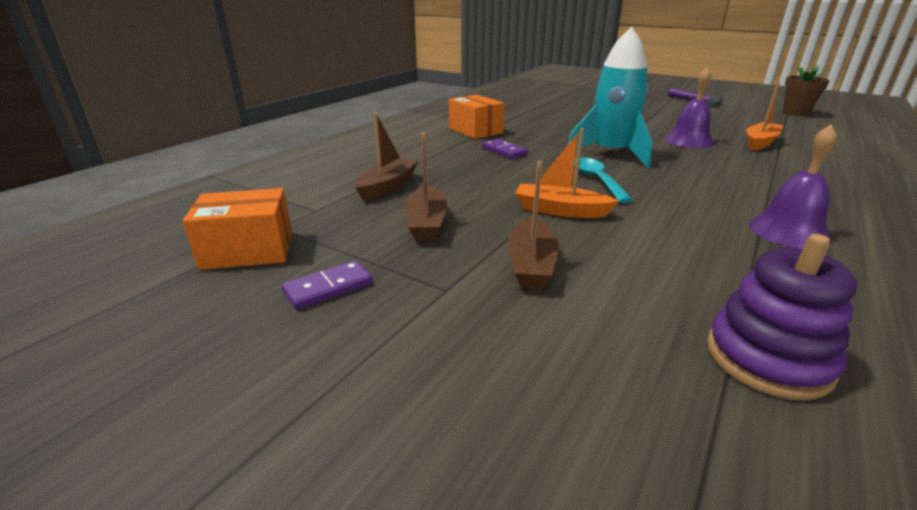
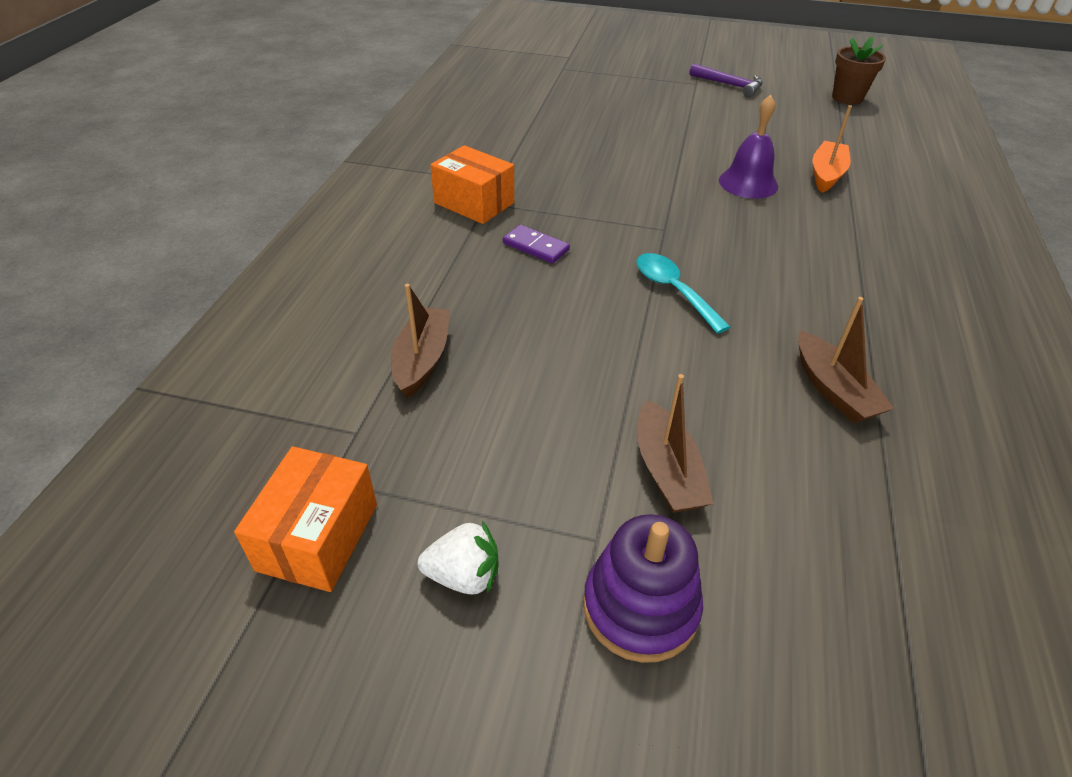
camera: 20 degrees left, 15 degrees up
(248, 250) = (318, 537): orange box -> orange box turned 45 degrees counterclockwise
(328, 288) = (463, 575): purple domino -> white strawberry
(426, 223) = (513, 425): brown boat -> brown boat (833, 389)
(560, 210) = (657, 363): orange boat -> none
(610, 154) = (669, 230): turquoise rocket -> none
(767, 358) = (927, 550): purple stacking toy -> purple stacking toy (640, 607)
(789, 231) = (897, 347): purple bell -> none

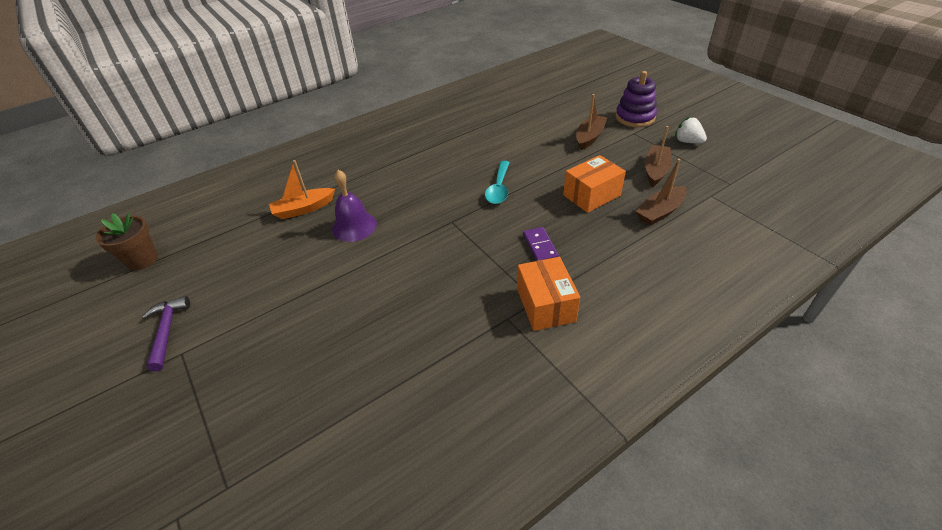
camera: 135 degrees left, 0 degrees up
(318, 537) = (740, 169): orange box -> orange box (591, 195)
(833, 389) = (495, 132): brown boat -> brown boat (655, 170)

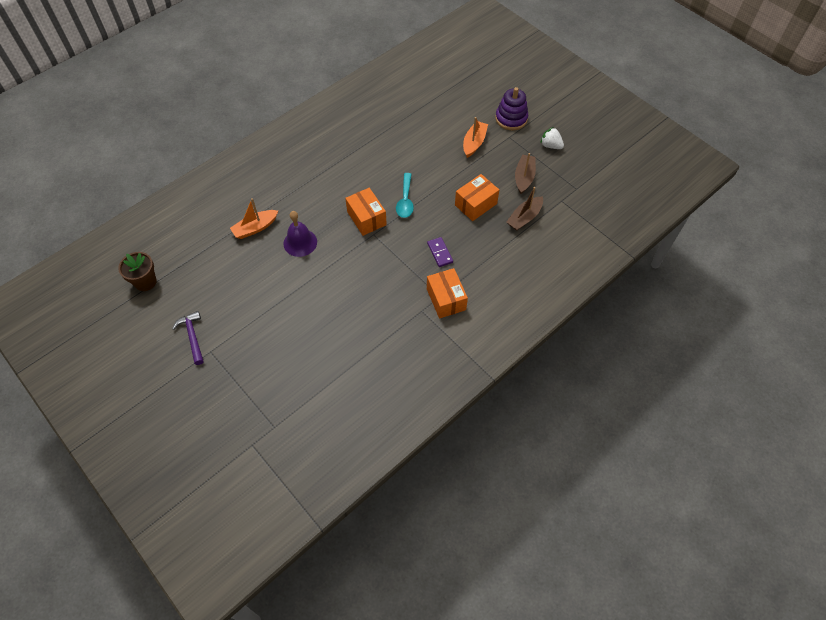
camera: 10 degrees left, 15 degrees up
(446, 204) = (366, 218): none -> orange box
(589, 137) = (474, 143): brown boat -> orange boat

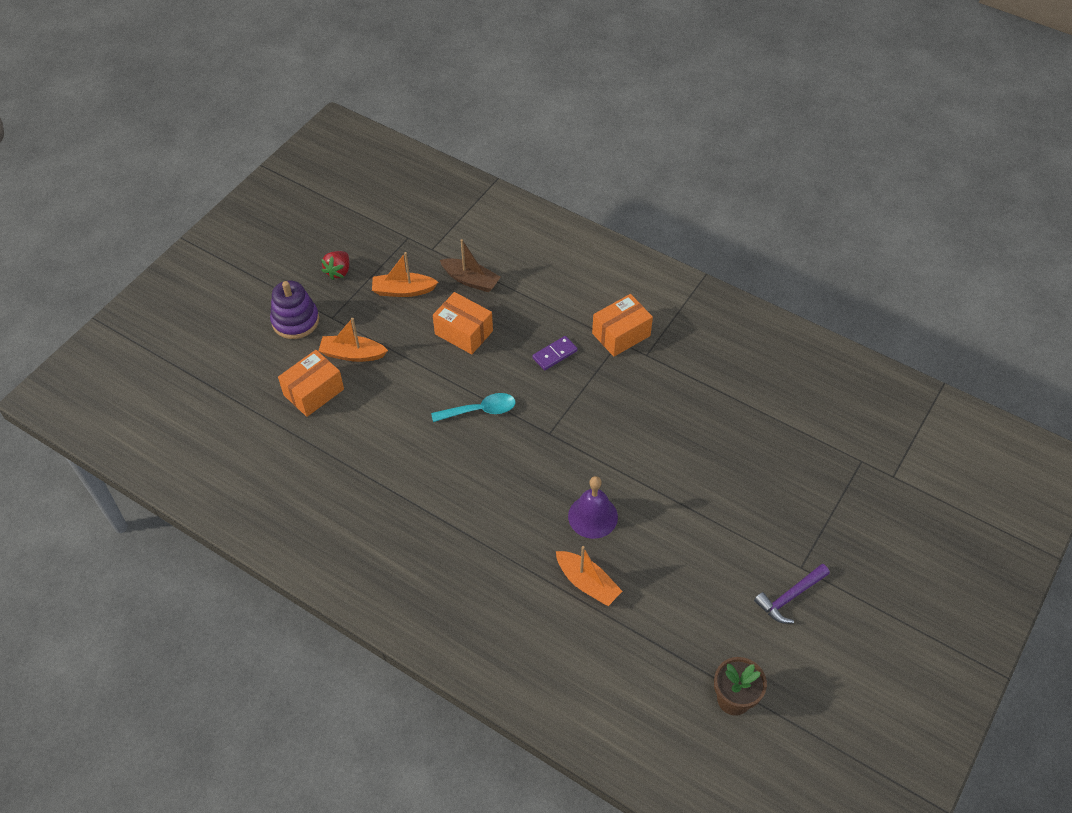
camera: 105 degrees left, 5 degrees down
(366, 218) = (525, 448): orange box -> orange box (314, 392)
(524, 177) = (403, 290): brown boat -> orange boat
(550, 145) = (338, 271): white strawberry -> red strawberry

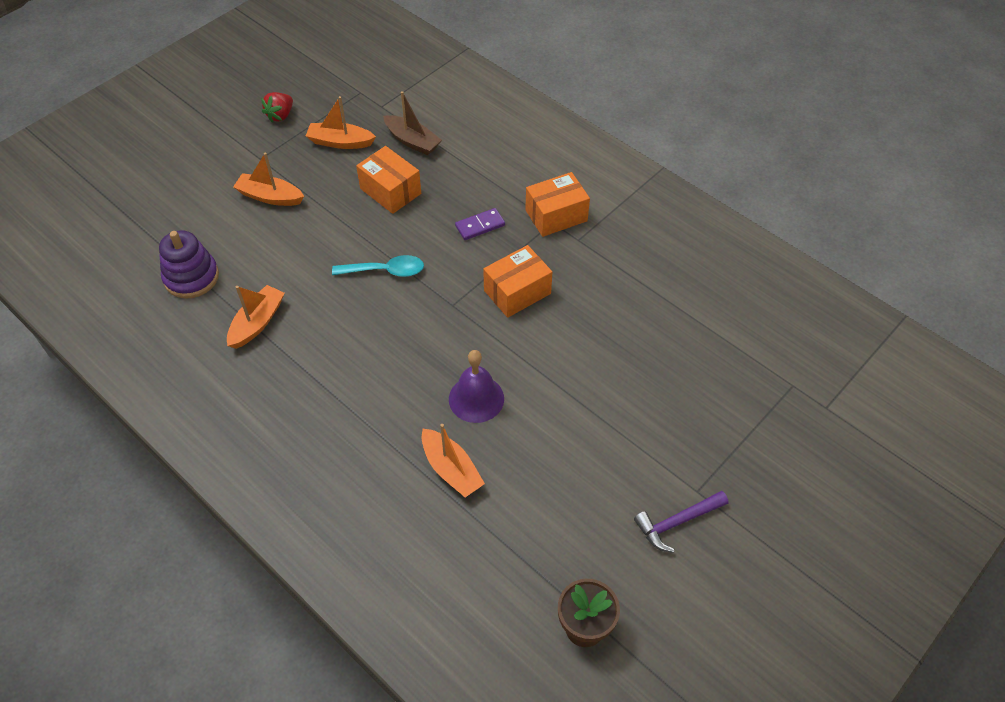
camera: 10 degrees right, 0 degrees up
(295, 321) = (222, 157): purple stacking toy -> purple stacking toy (191, 277)
(314, 392) = (219, 228): orange box -> orange box (517, 292)
(376, 477) = (257, 323): none -> orange boat

